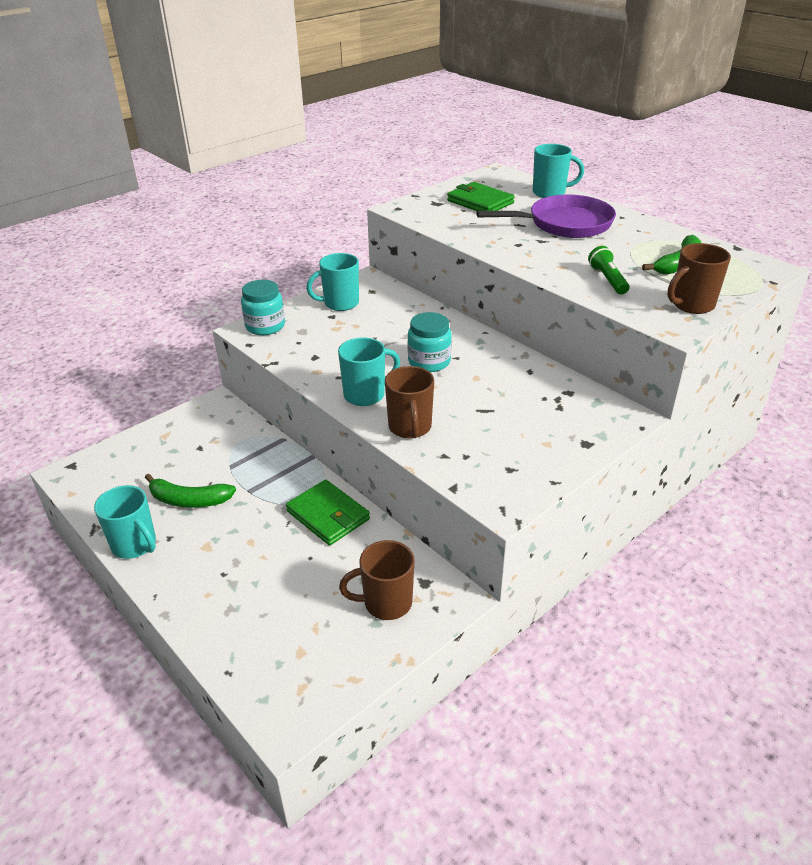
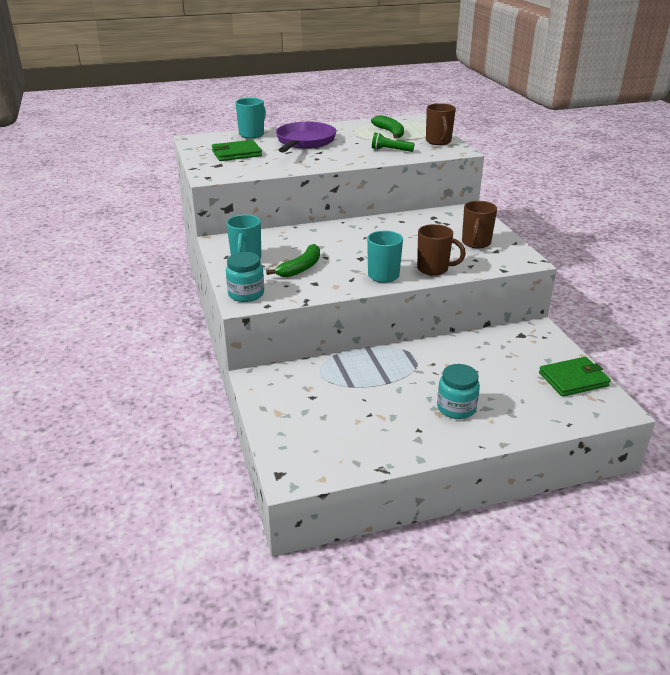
camera: 65 degrees left, 5 degrees down
(135, 545) = (418, 448): turquoise mug -> none
(189, 500) = (379, 413): green banana -> green banana (300, 268)
(328, 515) = (438, 355): green wallet -> green wallet (573, 379)
(386, 603) = (533, 352): brown mug -> brown mug (476, 243)
(429, 362) = (362, 246): turquoise jar -> turquoise jar (456, 408)

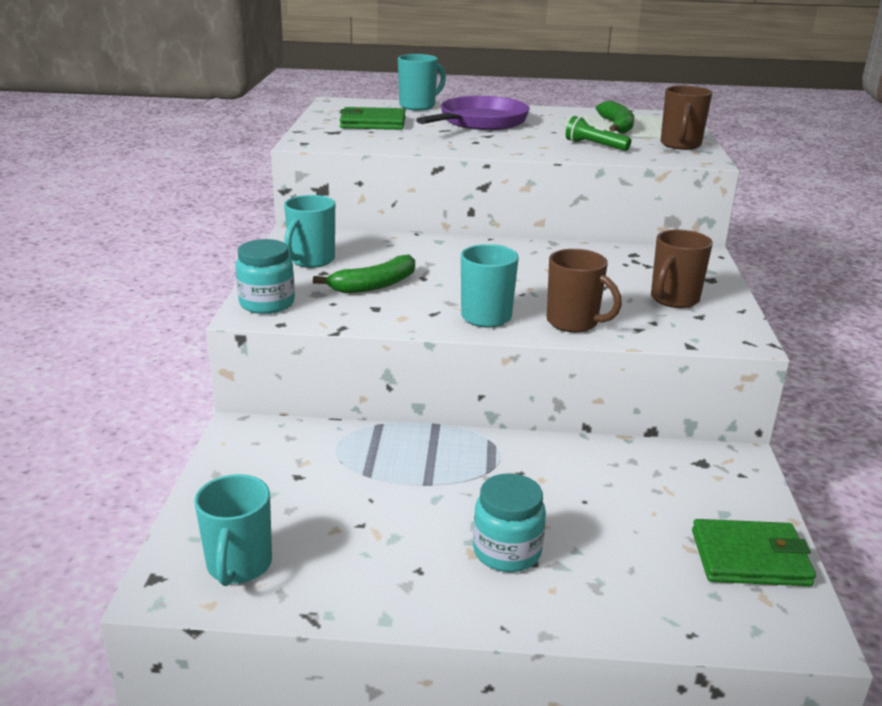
camera: 20 degrees right, 5 degrees down
(321, 454) = (239, 566): none -> turquoise mug

